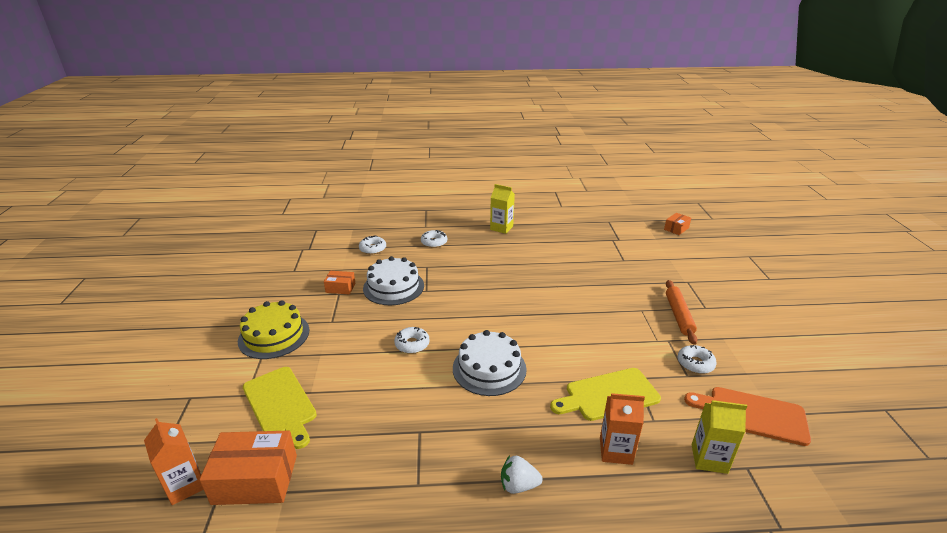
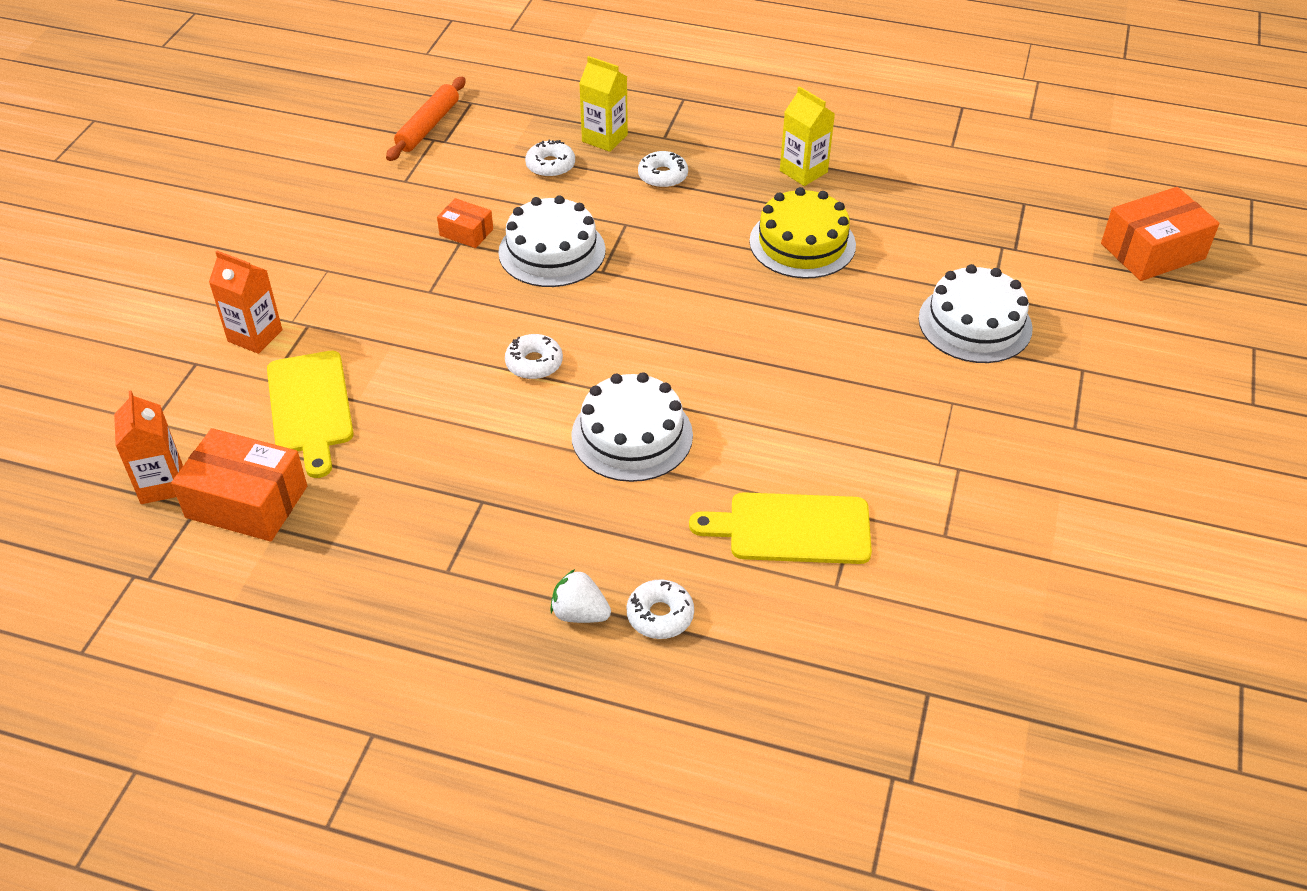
camera: 20 degrees right, 15 degrees up
(274, 335) = (336, 294): yellow cake -> yellow cake (802, 243)
(615, 451) = (746, 611): orange carton -> orange carton (255, 336)
(625, 273) = (975, 323): none -> white cake
(676, 228) = (1152, 251): orange box -> orange box, size x1.88
(678, 315) = (1013, 430): orange rolling pin -> orange rolling pin (428, 126)
(695, 363) = (974, 520): white donut -> white donut (660, 615)
(709, 459) = (879, 664): yellow carton -> yellow carton (604, 138)
(752, 415) = (1003, 625): orange cutting board -> none

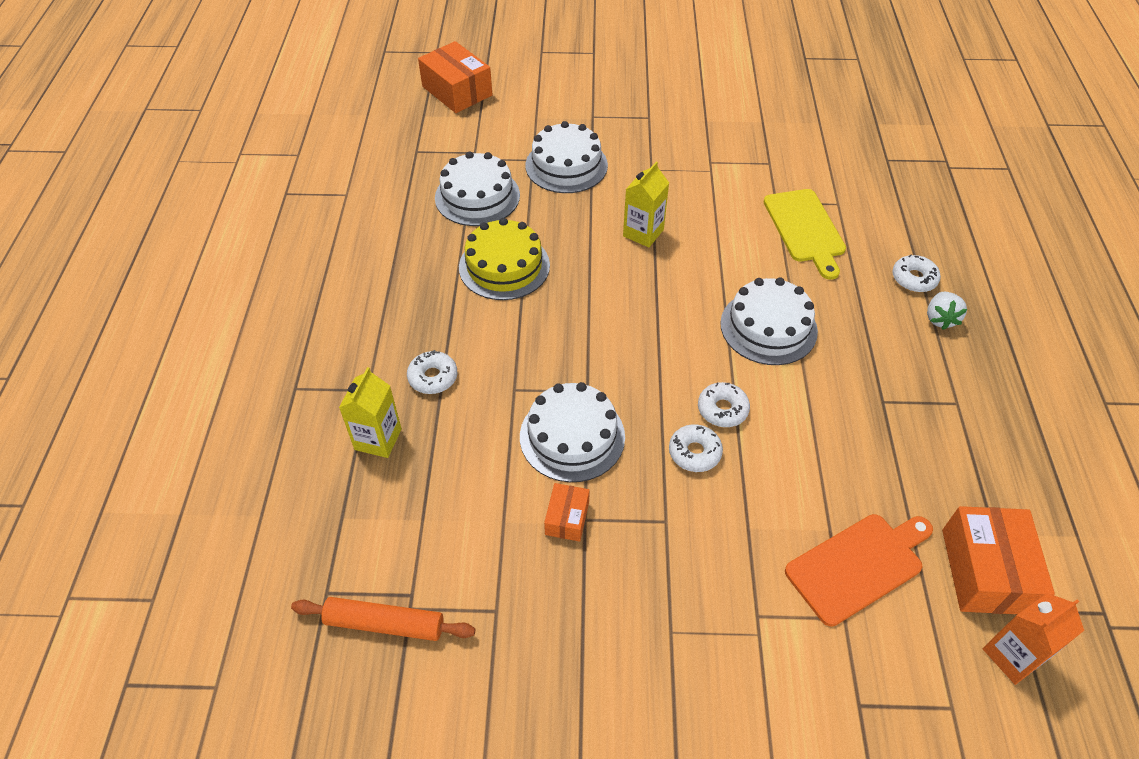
camera: 105 degrees left, 5 degrees up
(255, 336) = (795, 662): orange carton -> none
(310, 407) = (858, 565): yellow cutting board -> orange cutting board
(550, 165) = (436, 475): white donut -> white donut (694, 452)
(803, 171) = (403, 279): yellow carton -> yellow carton (643, 233)
(928, 239) = (477, 196): none -> white cake

